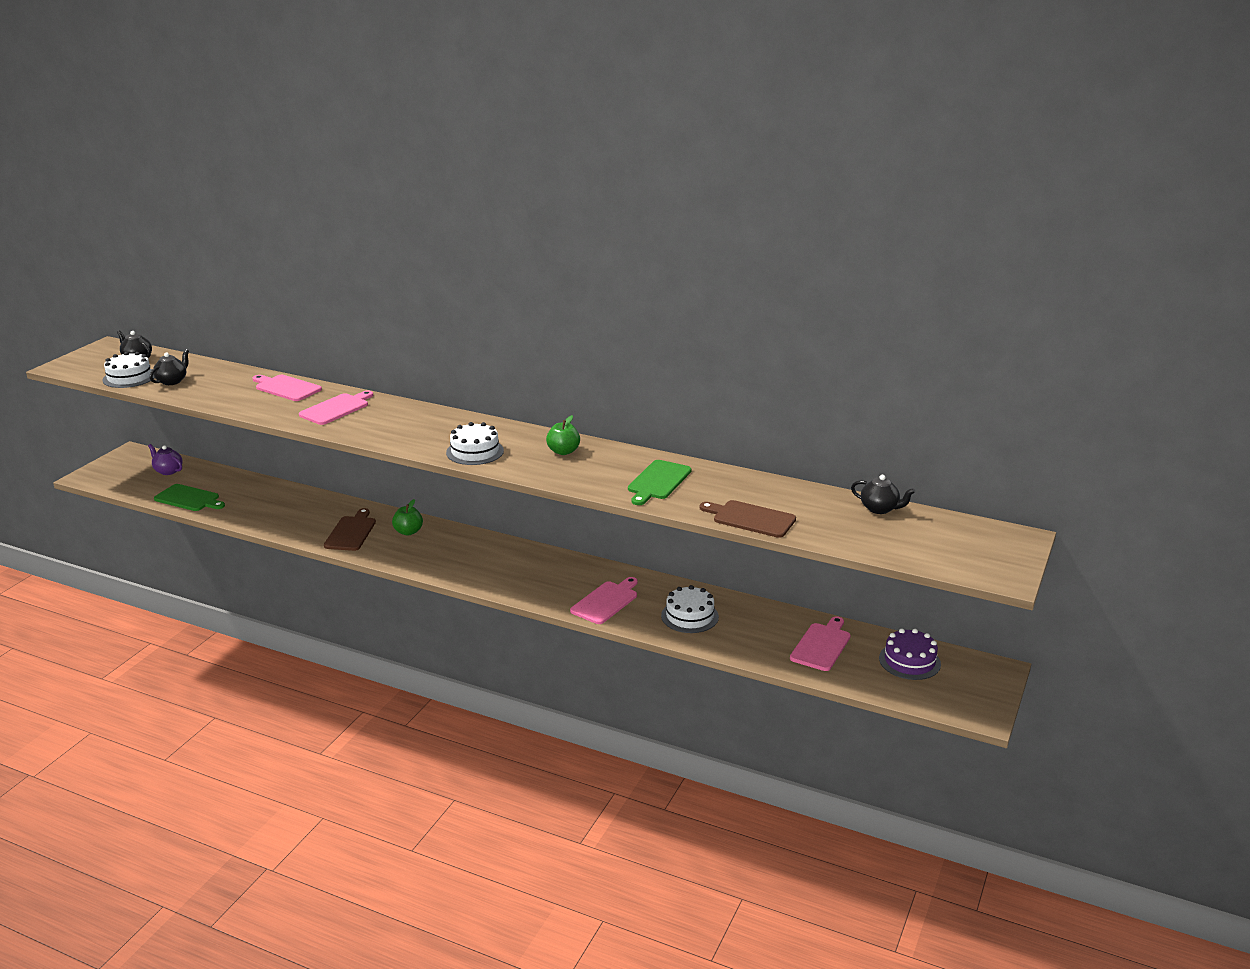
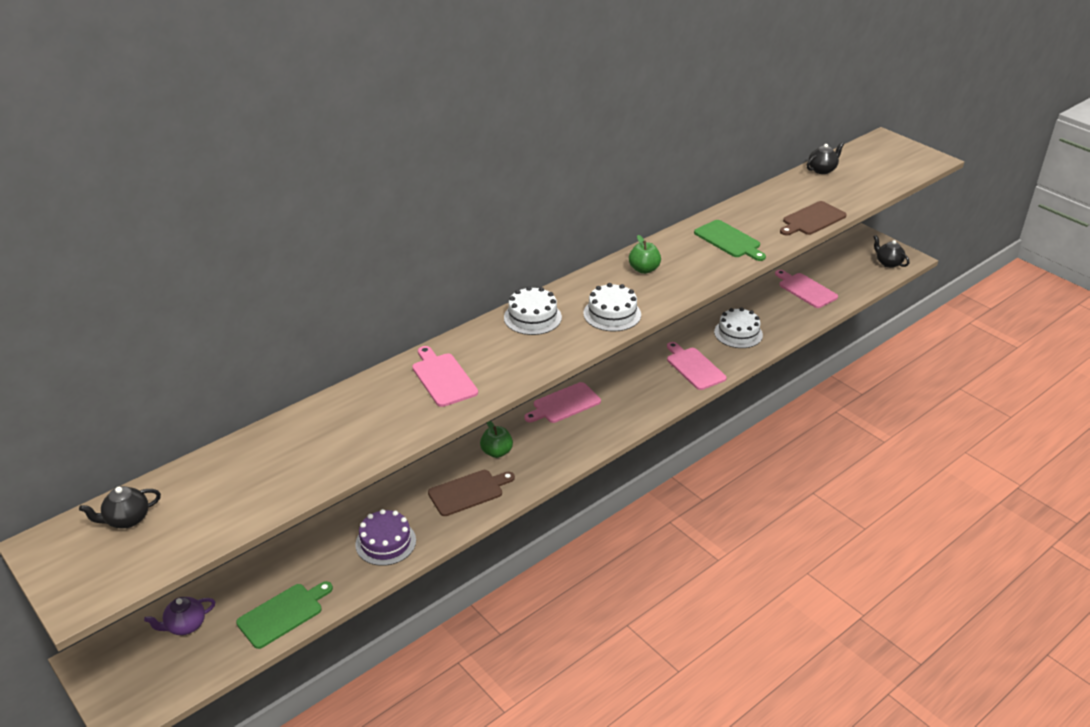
camera: 65 degrees left, 10 degrees up
(129, 377) = (191, 533): white cake -> white cake (532, 317)
(172, 381) = (244, 494): black teapot -> black teapot (888, 263)
(286, 388) = (352, 404): pink cutting board -> pink cutting board (564, 404)
(351, 532) = (468, 492): brown cutting board -> brown cutting board turned 120 degrees clockwise
(909, 661) = (840, 263): purple cake -> purple cake (385, 542)

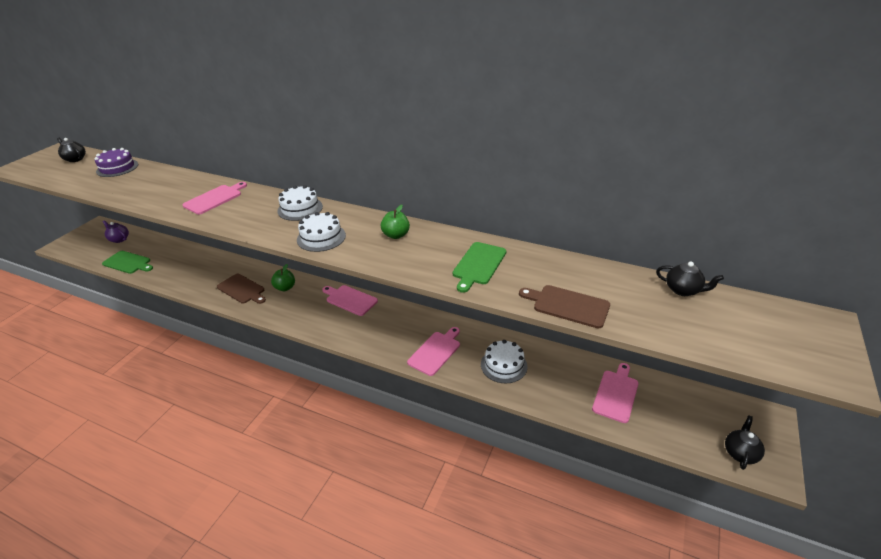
camera: 65 degrees right, 0 degrees up
(385, 542) = (189, 275): purple cake -> purple cake (117, 168)

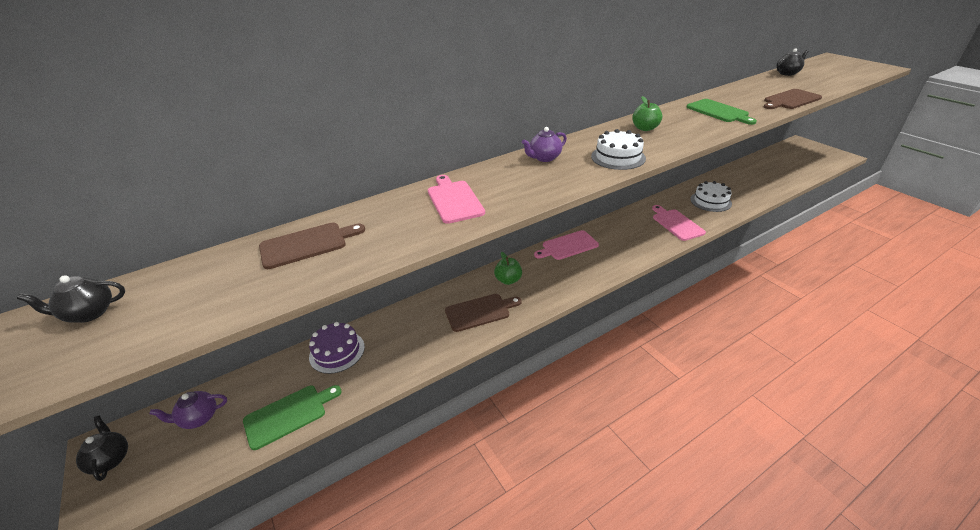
camera: 55 degrees left, 0 degrees up
(117, 168) = (220, 268): purple cake -> purple cake (337, 351)
(145, 178) = (307, 244): none -> brown cutting board
(300, 209) = (544, 158): white cake -> purple teapot
(616, 394) = (761, 174): pink cutting board -> none
(740, 453) = (825, 159): black teapot -> black teapot (111, 459)

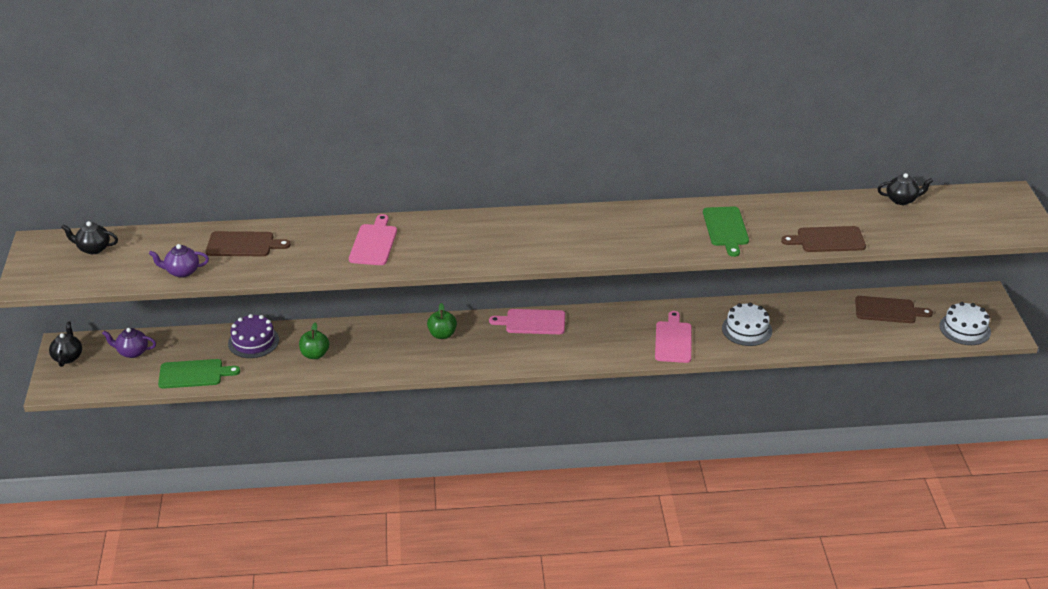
camera: 25 degrees right, 0 degrees up
(480, 312) = (392, 353): brown cutting board -> brown cutting board (888, 310)
(544, 158) = (488, 226): purple teapot -> purple teapot (182, 272)
(618, 157) = (551, 248): white cake -> white cake (965, 329)
(645, 128) = (621, 224): green apple -> green apple (315, 354)

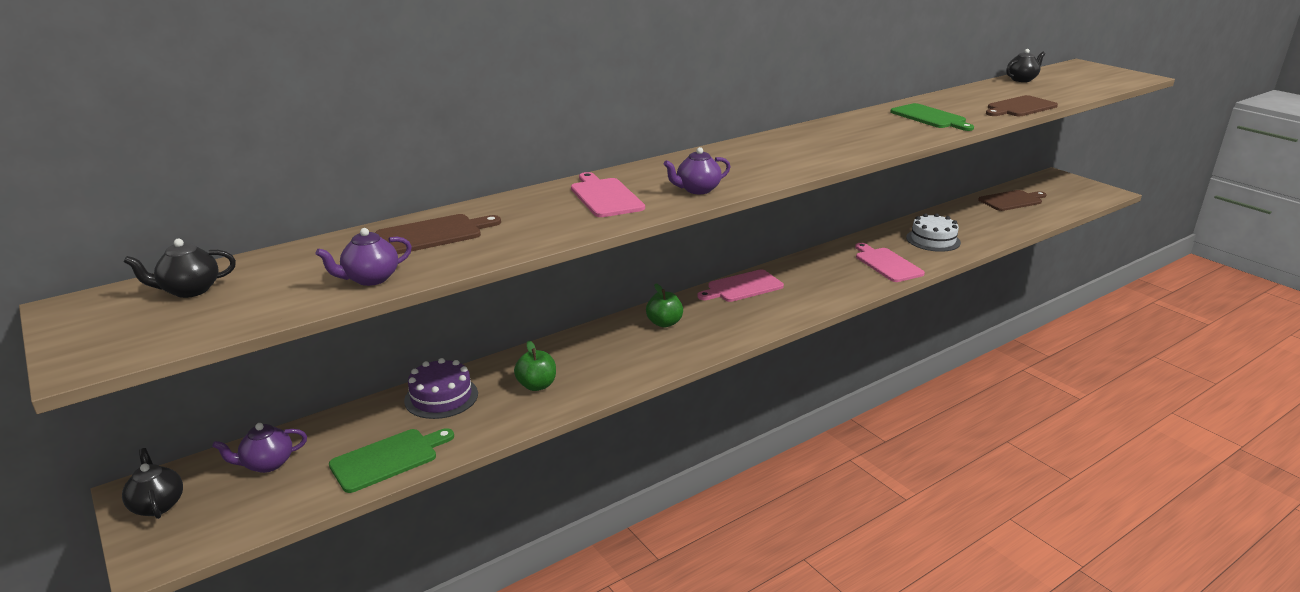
camera: 30 degrees left, 10 degrees down
(438, 256) = (697, 190): none -> purple teapot
(965, 329) = (1080, 197): white cake -> none

